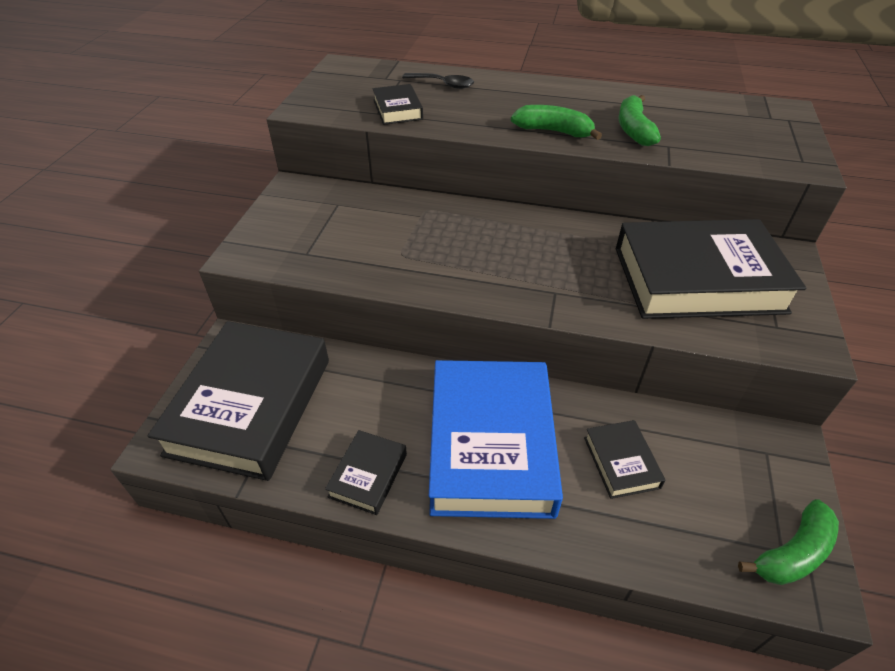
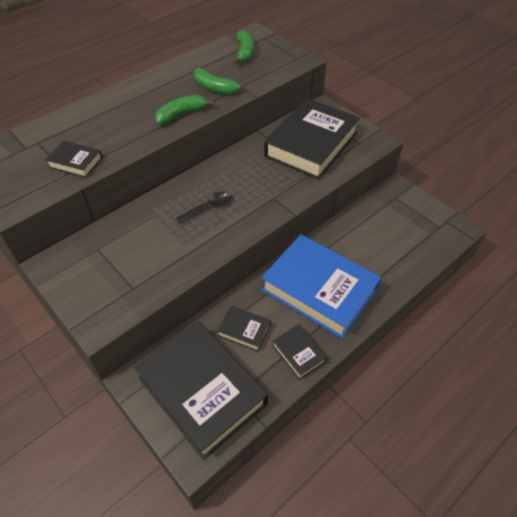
camera: 55 degrees left, 5 degrees up
(443, 84) = (72, 127): black spoon -> black spoon (208, 207)
(621, 462) = (365, 247): black book -> black book (244, 330)
(792, 553) = (442, 224): green banana -> green banana (244, 53)

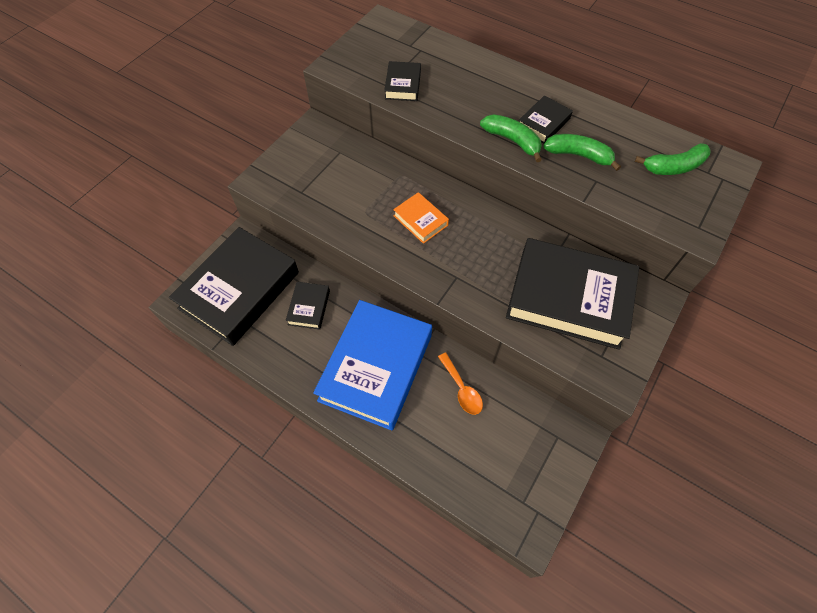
camera: 75 degrees right, 10 degrees up
(208, 207) = (420, 220): black spoon -> orange book
(213, 87) = (579, 155): green banana -> green banana turned 90 degrees clockwise
(299, 353) = (292, 362): black book -> black book (543, 123)
(350, 239) = (462, 389): none -> orange spoon

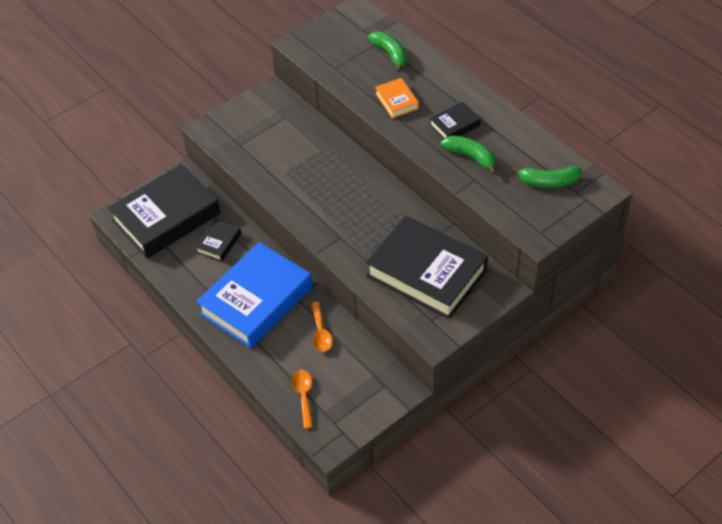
camera: 20 degrees right, 10 degrees down
(403, 85) = (349, 70): black book -> none
(420, 220) = (330, 187): orange book -> orange book (397, 101)
(475, 476) = (303, 395): none -> orange spoon
(512, 141) = (420, 134): green banana -> green banana (390, 54)

